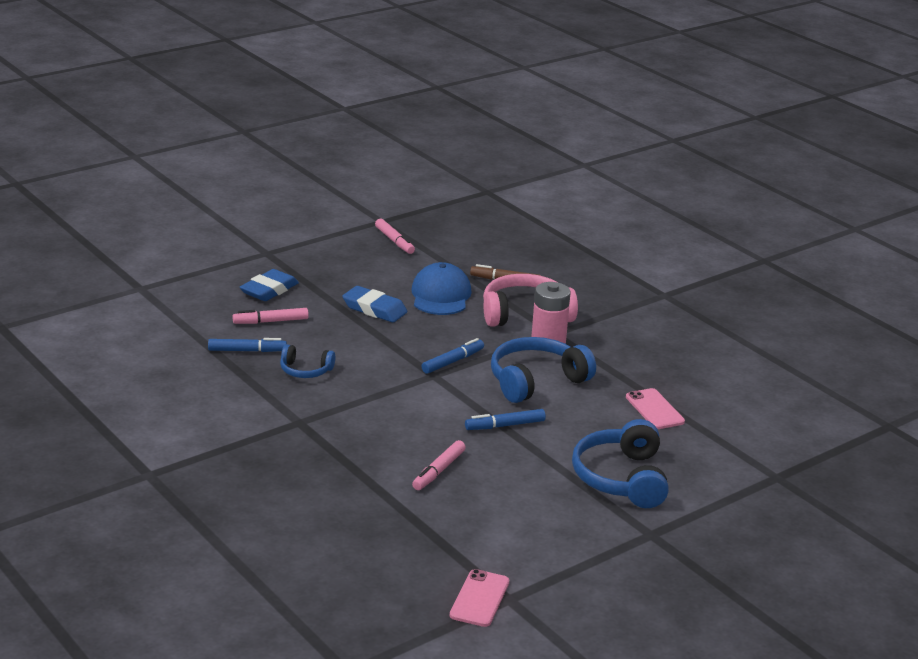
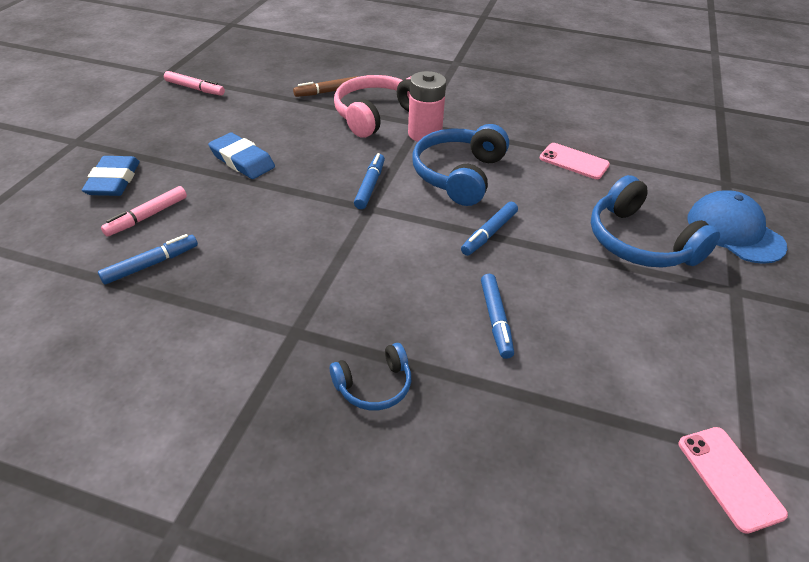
camera: 35 degrees left, 15 degrees up
(305, 370) = (239, 260): blue headphones -> blue headphones (374, 386)
(374, 309) = (242, 160): blue eraser -> blue eraser turned 45 degrees clockwise
(439, 471) = (495, 319): pink marker -> blue marker
(440, 295) = (289, 124): blue cap -> blue cap (734, 231)

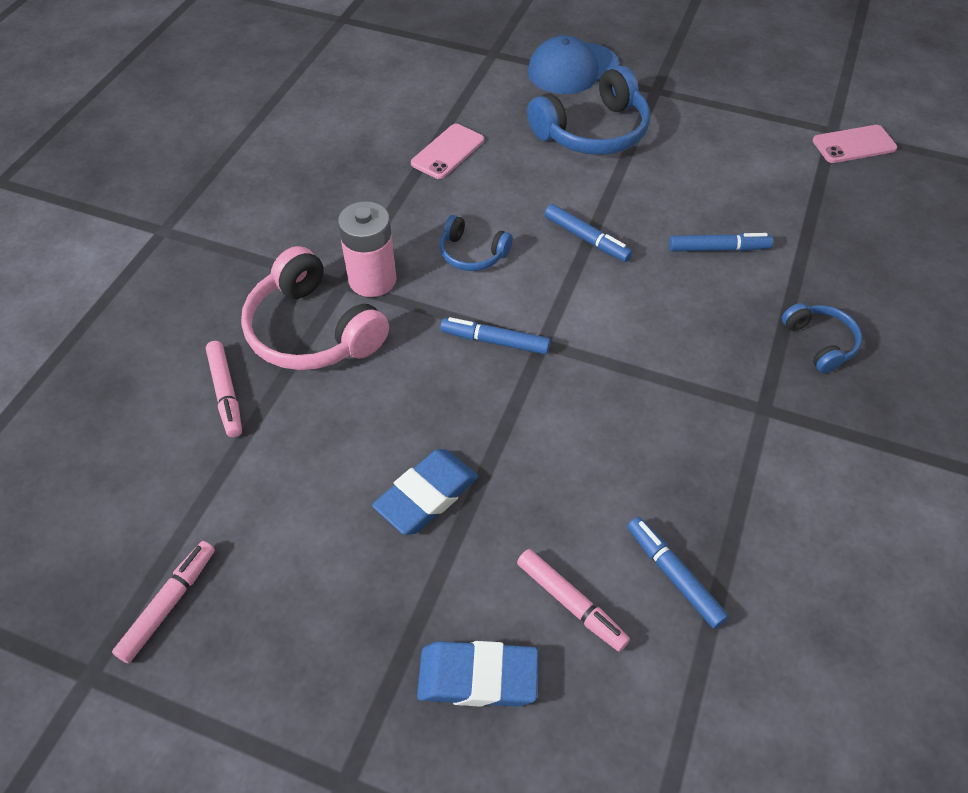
camera: 85 degrees left, 10 degrees up
(328, 92) = (226, 393): brown marker -> pink marker
(459, 175) = (472, 253): blue headphones -> blue headphones, size x0.54

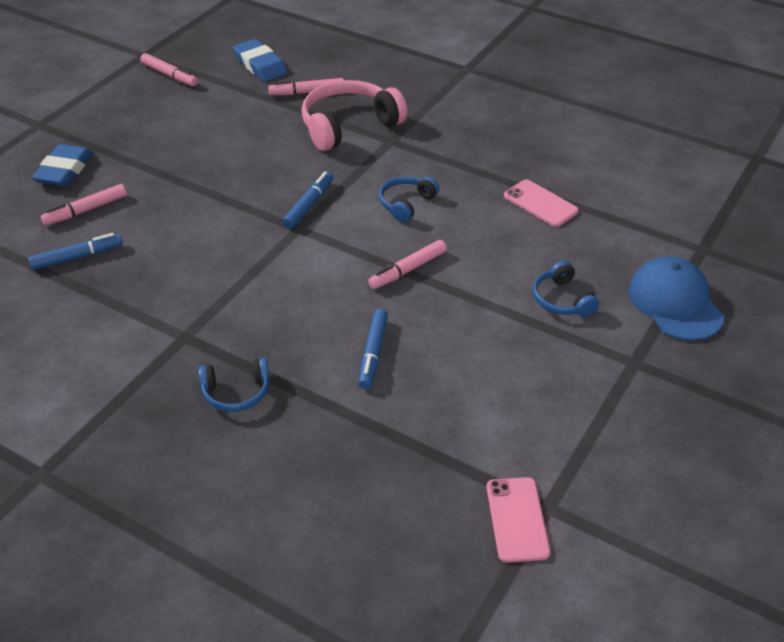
camera: 100 degrees right, 10 degrees down
(372, 280) = (391, 153): pink battery -> none
(426, 495) = (192, 163): blue eraser -> blue eraser (260, 65)
(586, 238) = (408, 270): blue marker -> pink marker
(593, 132) = (562, 300): blue headphones -> blue headphones, size x0.54

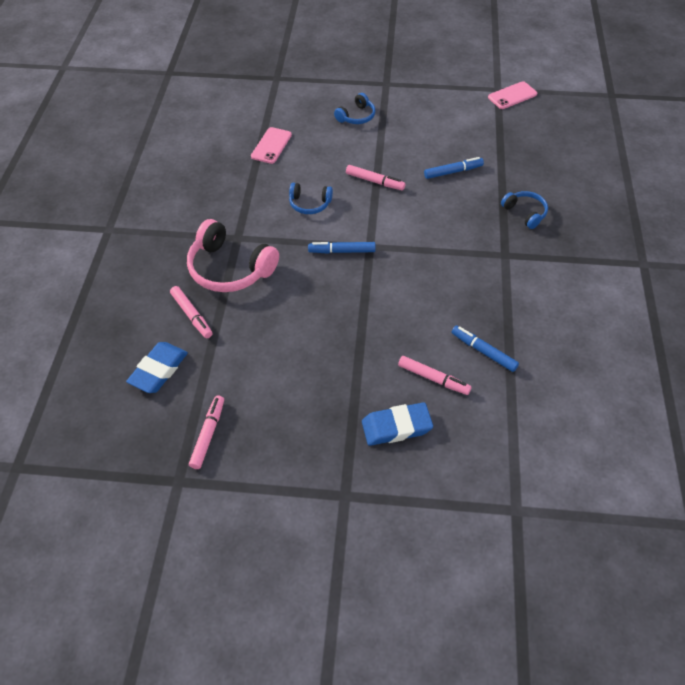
camera: 115 degrees left, 10 degrees up
(675, 303) = (330, 79): blue cap -> none

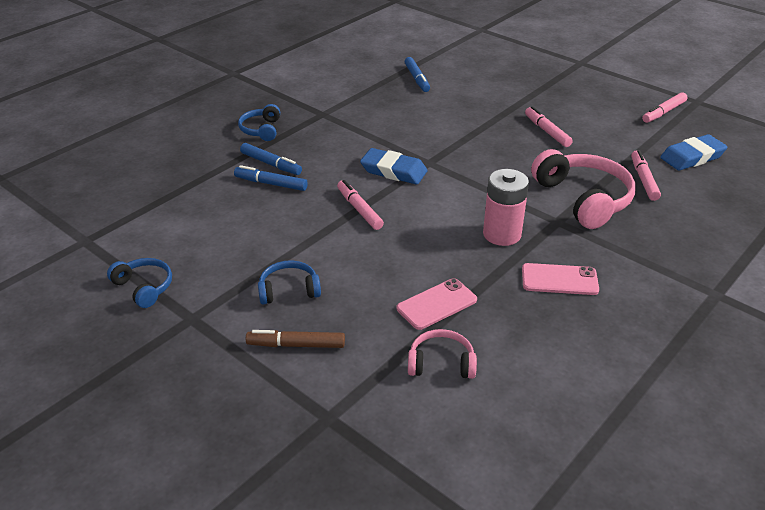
camera: 145 degrees left, 15 degrees down
(245, 119) = (441, 363): none -> pink headphones
(268, 208) = (502, 234): none -> pink battery
(309, 204) = (451, 219): blue headphones -> blue headphones (144, 287)
(322, 96) = (296, 345): none -> brown marker
(342, 251) = (459, 169): blue marker -> blue marker (271, 164)
(396, 427) = (519, 72): blue eraser -> blue eraser (393, 171)
(433, 378) = (469, 81): pink marker -> pink marker (547, 131)
(512, 96) = (85, 225): pink phone -> pink phone (559, 280)

